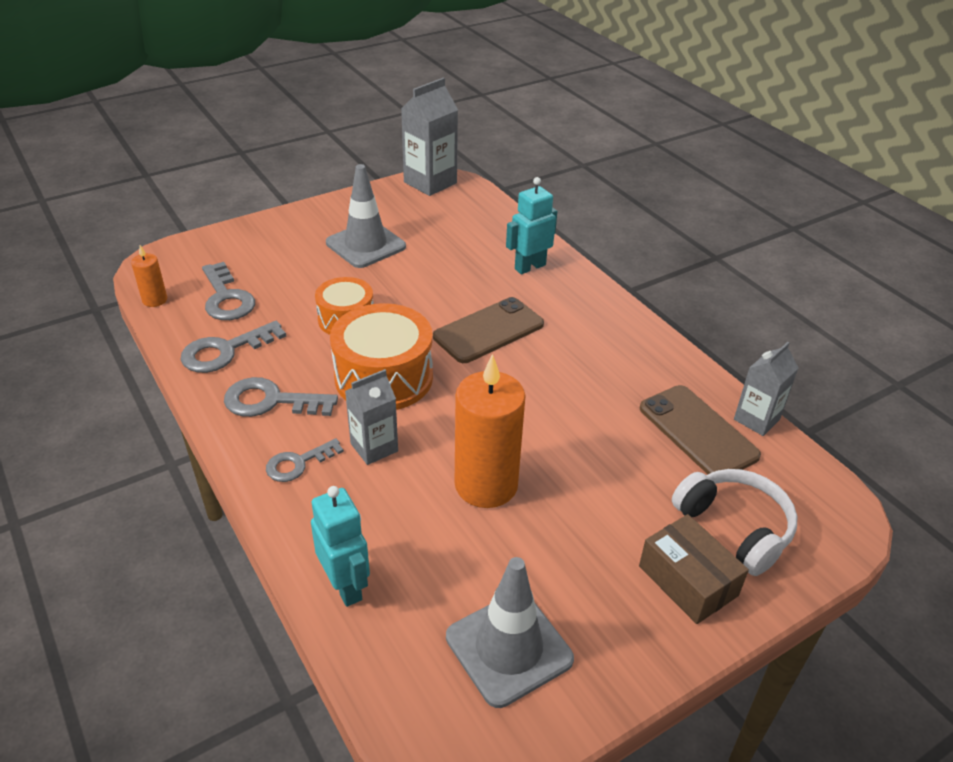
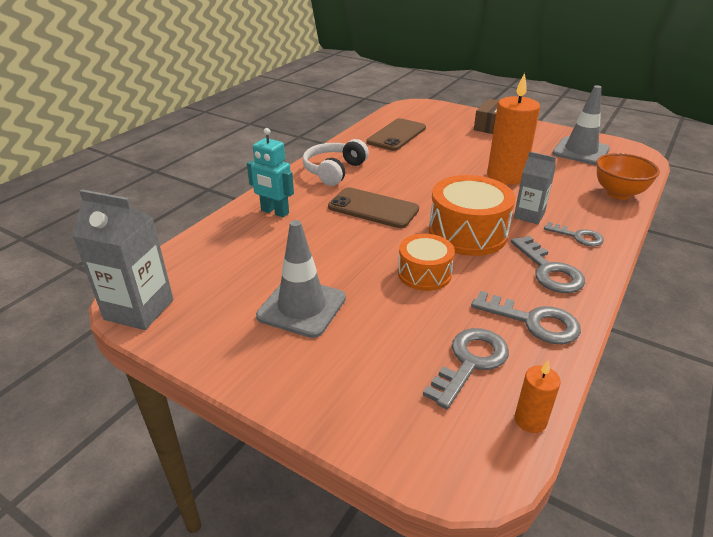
camera: 115 degrees left, 5 degrees down
(346, 586) = (618, 193): turquoise robot -> orange bowl
(735, 527) = (450, 121): white headphones -> white headphones (334, 171)
(756, 419) = (370, 124): grey carton -> none

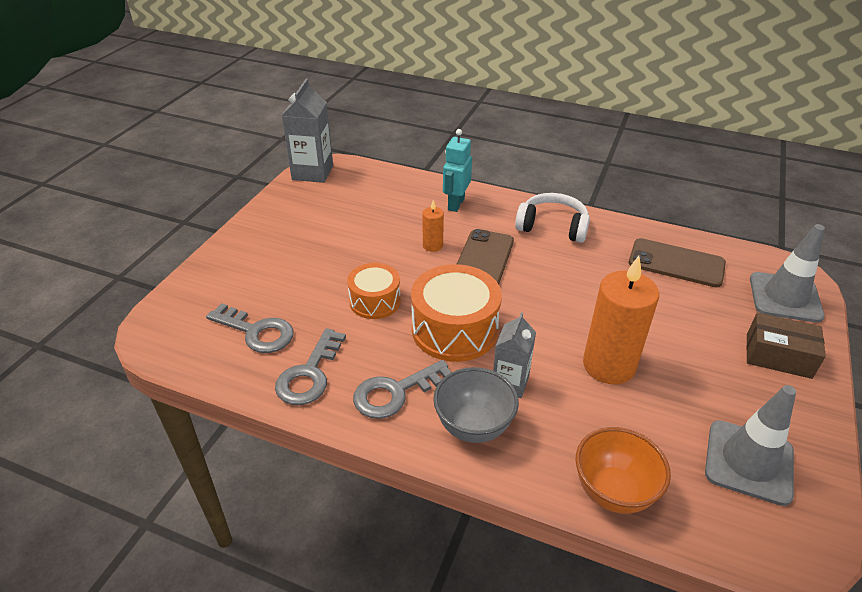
camera: 80 degrees right, 5 degrees up
(302, 307) = (320, 239): grey traffic cone -> grey traffic cone (785, 297)
(530, 420) = (192, 365): orange candle -> orange candle (432, 246)
(578, 236) = (473, 426): grey key -> grey bowl

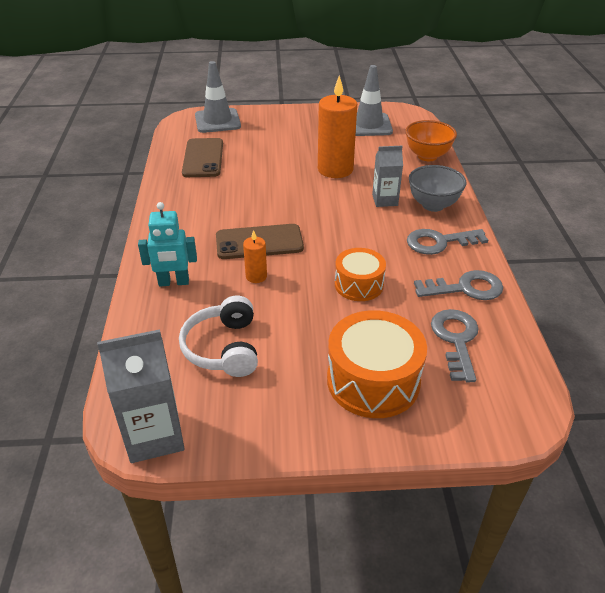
camera: 115 degrees left, 0 degrees up
(395, 392) = (439, 242): grey key -> grey key turned 135 degrees clockwise
(454, 329) = (356, 234): orange drum -> orange drum (373, 380)
(552, 227) = (184, 217): white headphones -> white headphones (223, 348)
(778, 356) = (278, 121): brown box -> none

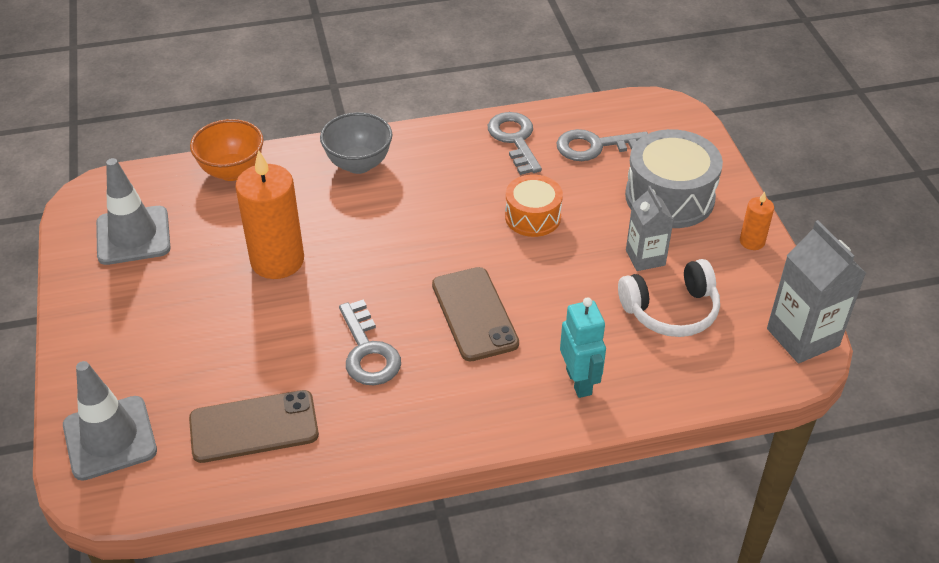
camera: 100 degrees left, 5 degrees up
(256, 276) = (544, 305): orange candle -> orange candle (752, 241)
(373, 380) = (669, 197): orange drum -> grey drum
(385, 200) = (353, 206): grey carton -> grey carton (645, 257)
(439, 242) = (437, 158): grey key -> grey key (368, 351)

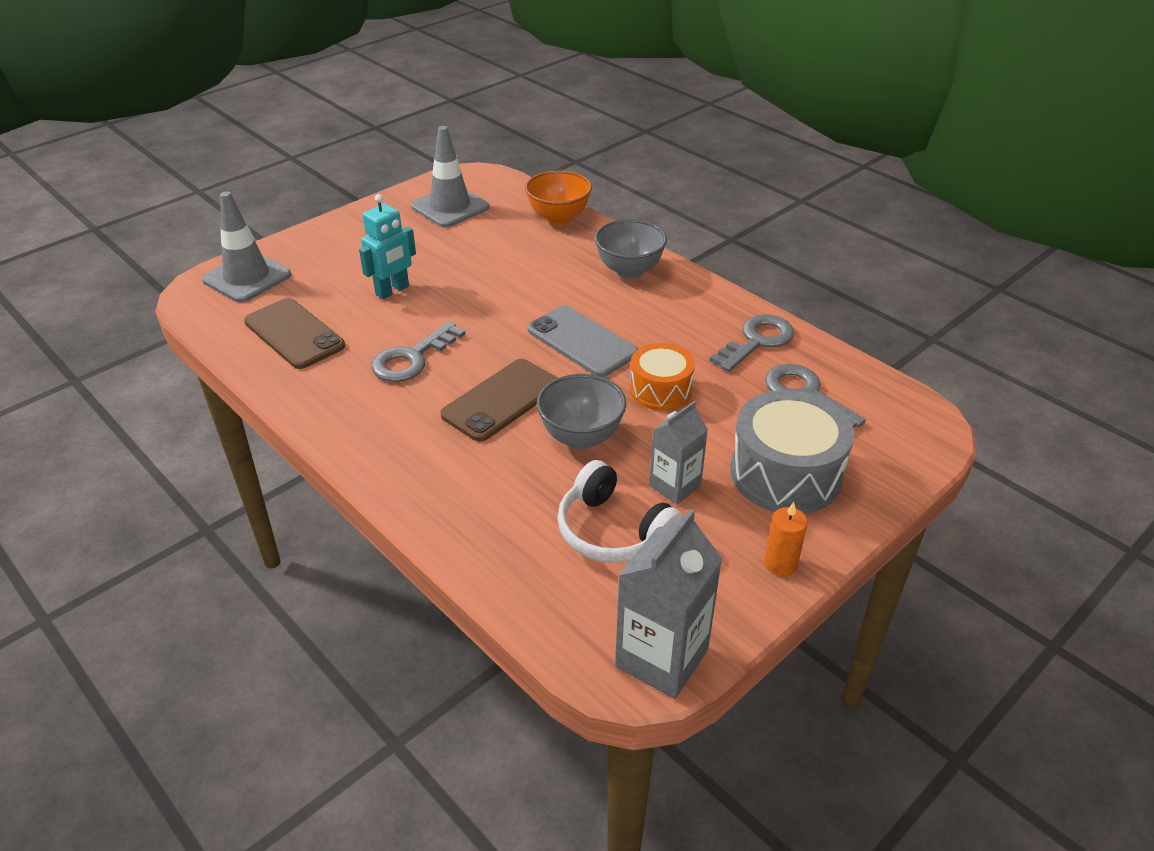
camera: 60 degrees right, 5 degrees down
(277, 260) = (478, 276): orange candle -> none
(435, 234) = (582, 341): none -> grey phone
(556, 285) = (581, 437): none -> grey bowl
(579, 382) = (464, 497): turquoise robot -> turquoise robot (392, 290)

